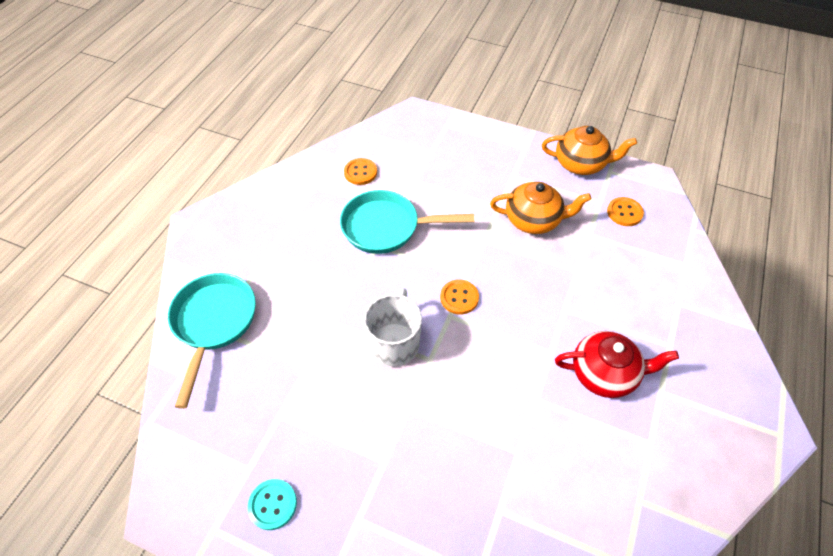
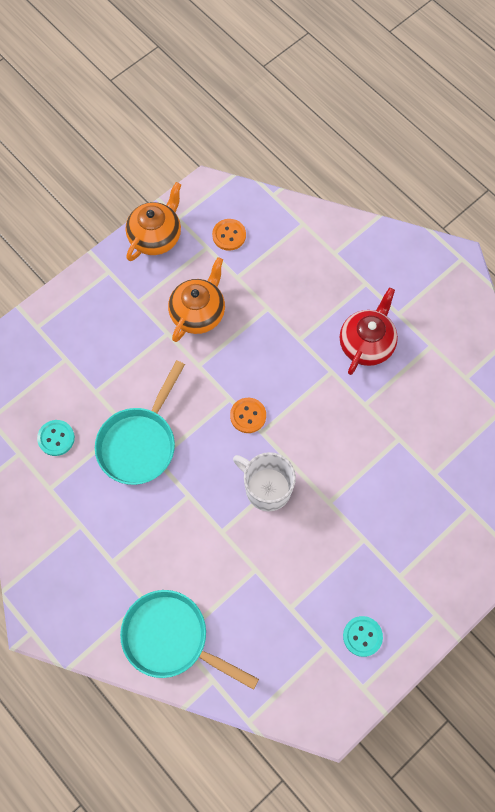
camera: 65 degrees left, 15 degrees up
(360, 172) = (56, 438): orange button -> turquoise button

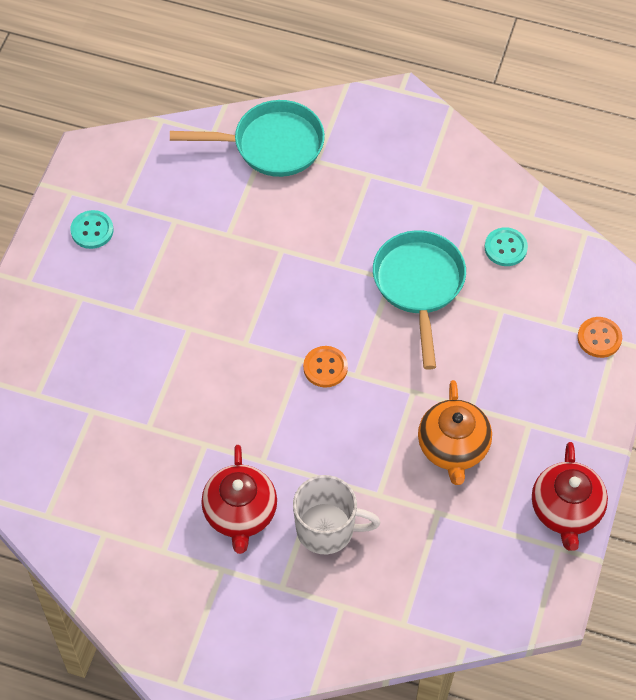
camera: 150 degrees right, 10 degrees down
(156, 236) = (566, 510): orange teapot -> red teapot
(229, 235) = (482, 559): orange button -> orange button (599, 338)
(266, 488) = (261, 309): white mug -> white mug (327, 529)

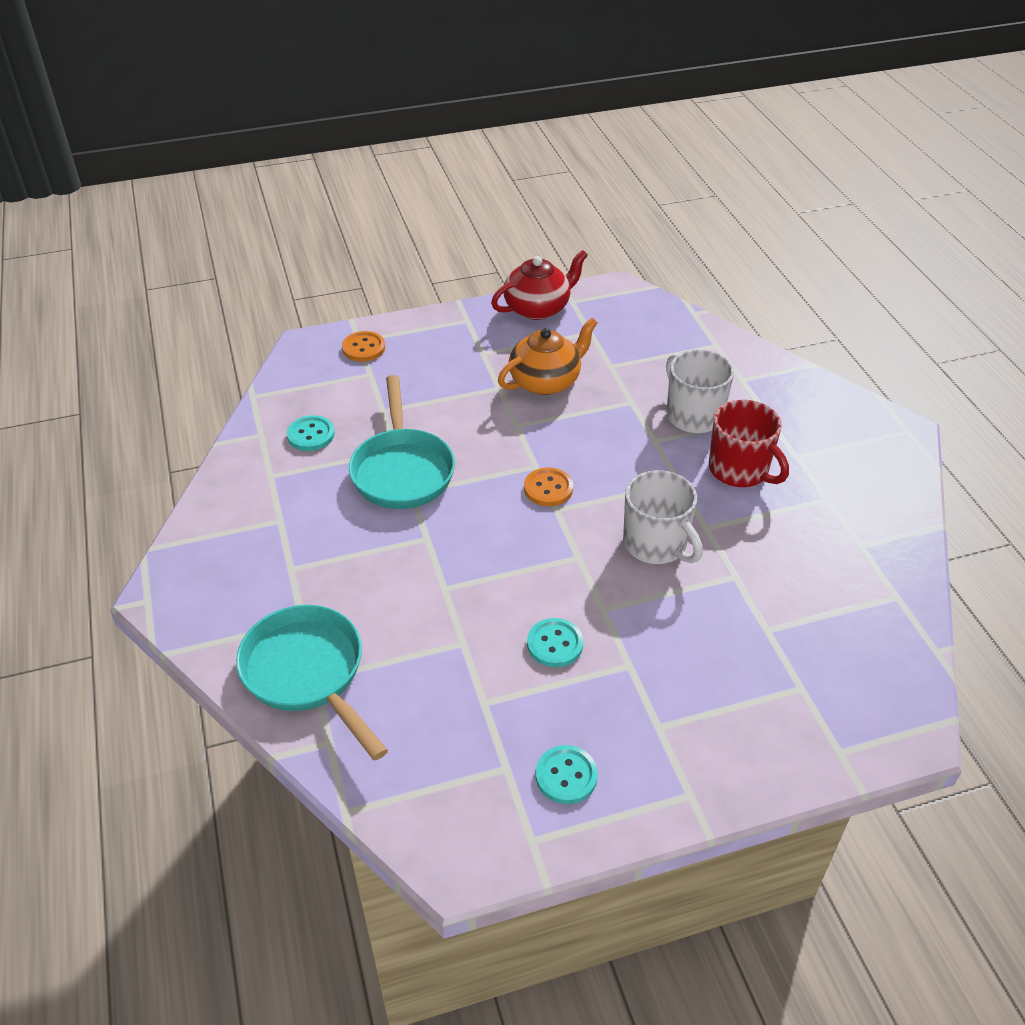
camera: 125 degrees left, 15 degrees down
(184, 282) = (555, 644): none -> turquoise button
(216, 399) = (656, 544): none -> white mug
(240, 513) = (740, 470): red teapot -> red mug
(419, 286) = (402, 470): turquoise pan -> turquoise pan turned 60 degrees counterclockwise

